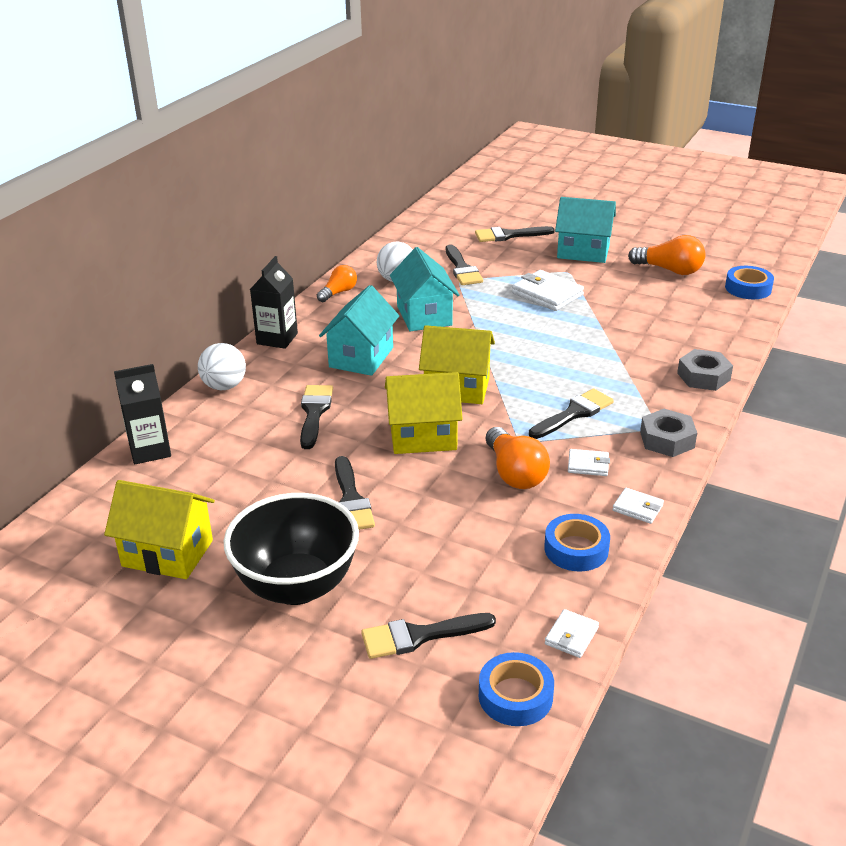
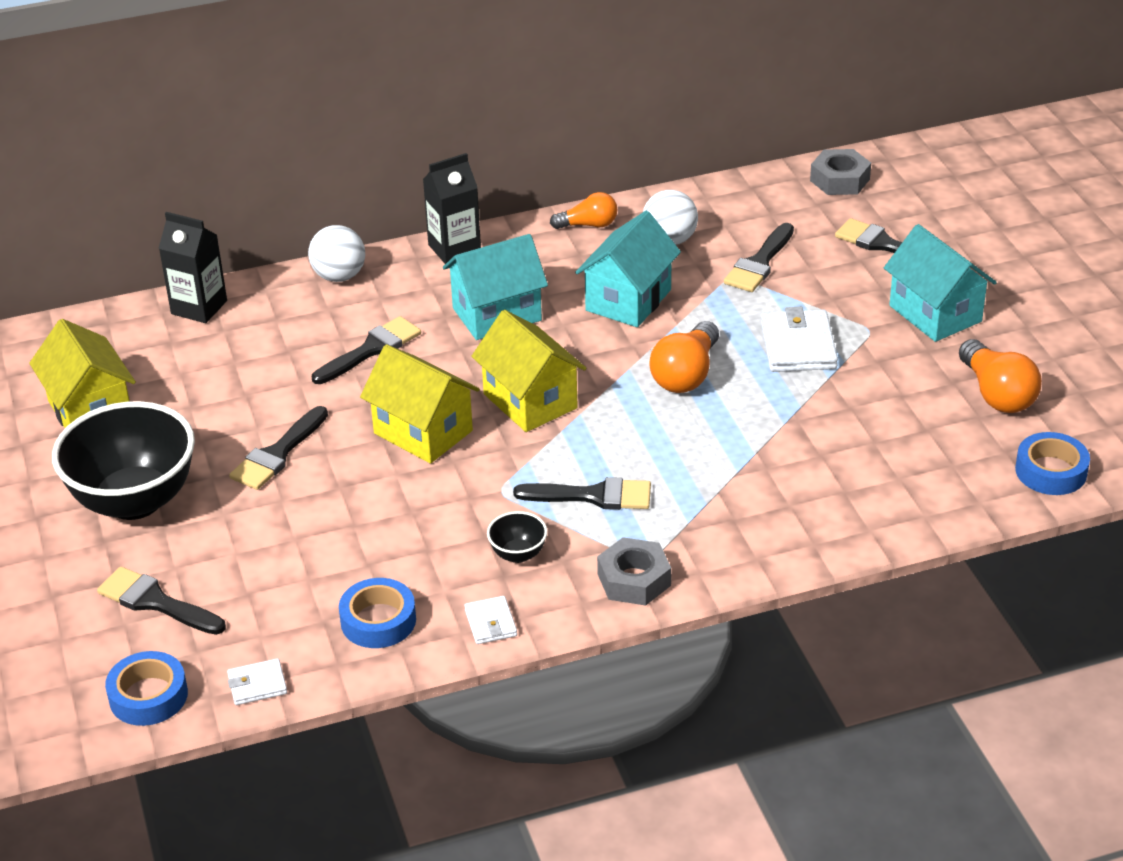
camera: 45 degrees right, 5 degrees up
(514, 473) = (442, 518): orange light bulb -> orange light bulb (686, 374)
(588, 465) = (518, 554): white wallet -> black bowl
(703, 376) = (794, 540): grey nut -> grey nut (840, 180)

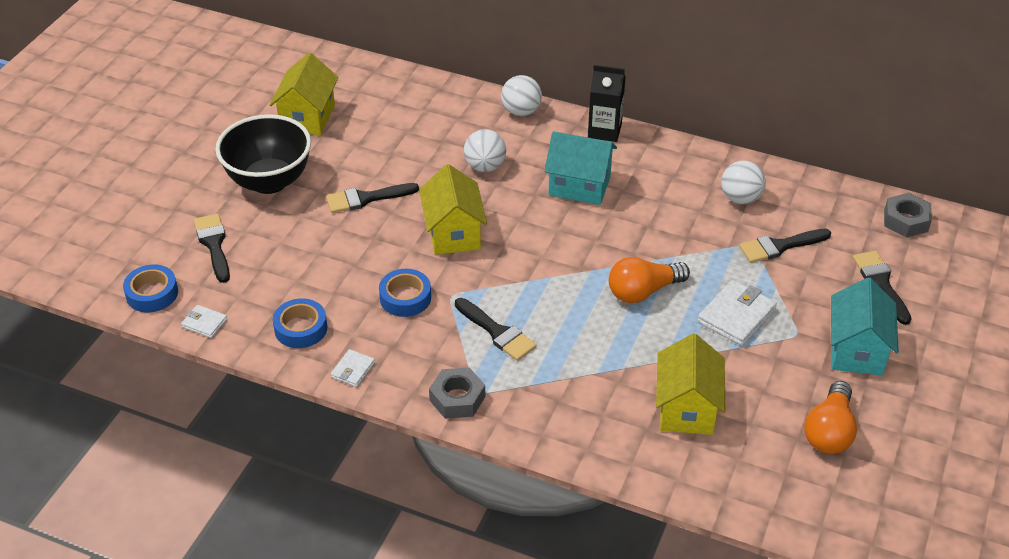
camera: 40 degrees right, 5 degrees up
(199, 307) = (427, 88): black carton -> none
(371, 350) = (485, 166): black brush -> white ball
(518, 554) = (415, 339): black bowl -> none
(530, 401) = (533, 251): yellow house -> yellow house (686, 408)
(588, 225) = (702, 160): orange light bulb -> none
(628, 300) = (667, 222): turquoise house -> none
(1051, 471) = (799, 507): blue tape -> blue tape (405, 298)

